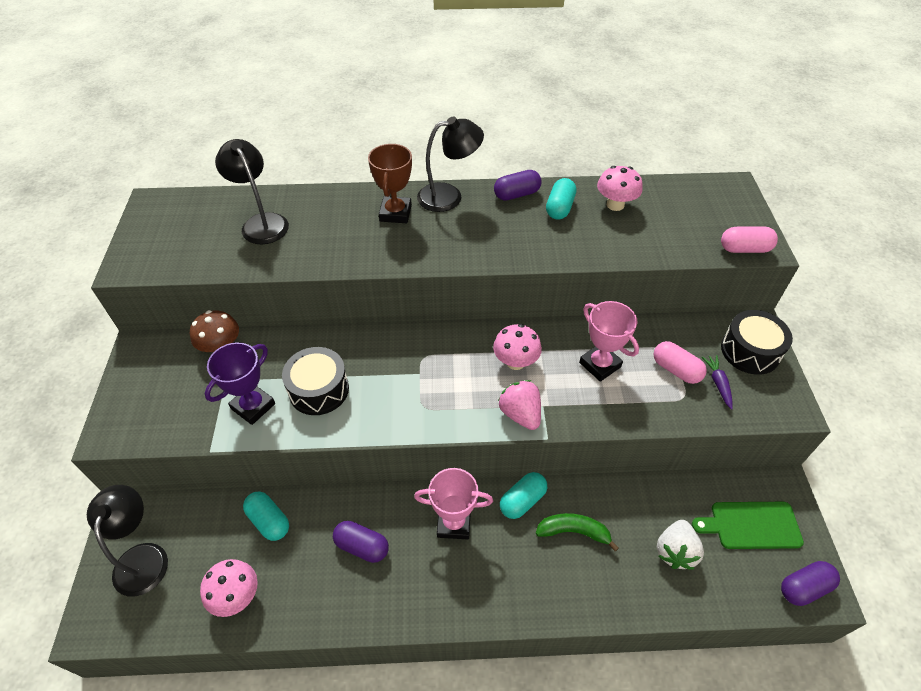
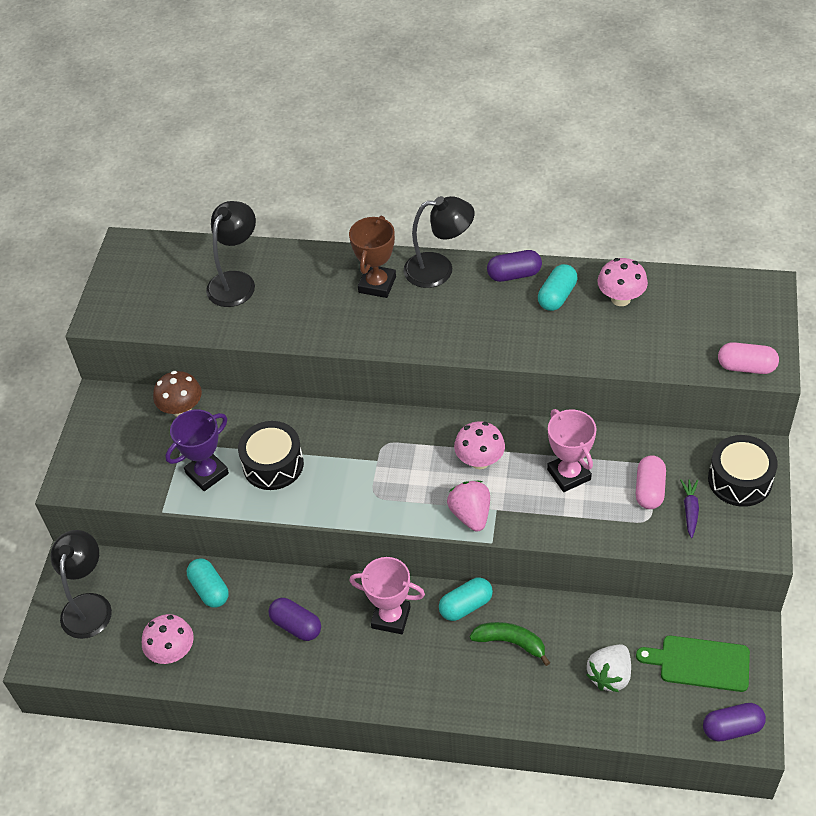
camera: 15 degrees right, 0 degrees up
(261, 222) = (236, 281): black lamp -> black lamp turned 45 degrees clockwise
(676, 370) = (649, 490): pink capsule -> pink capsule turned 45 degrees clockwise

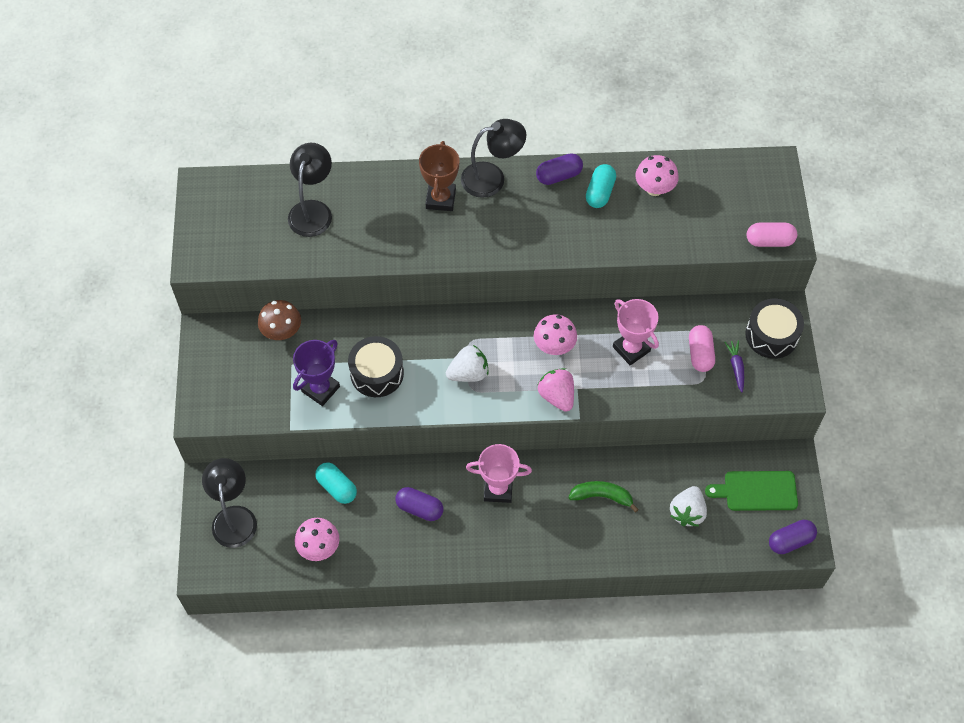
camera: 15 degrees left, 10 degrees up
(375, 477) = (468, 373): none -> white strawberry
(466, 606) = (558, 470): turquoise capsule -> none

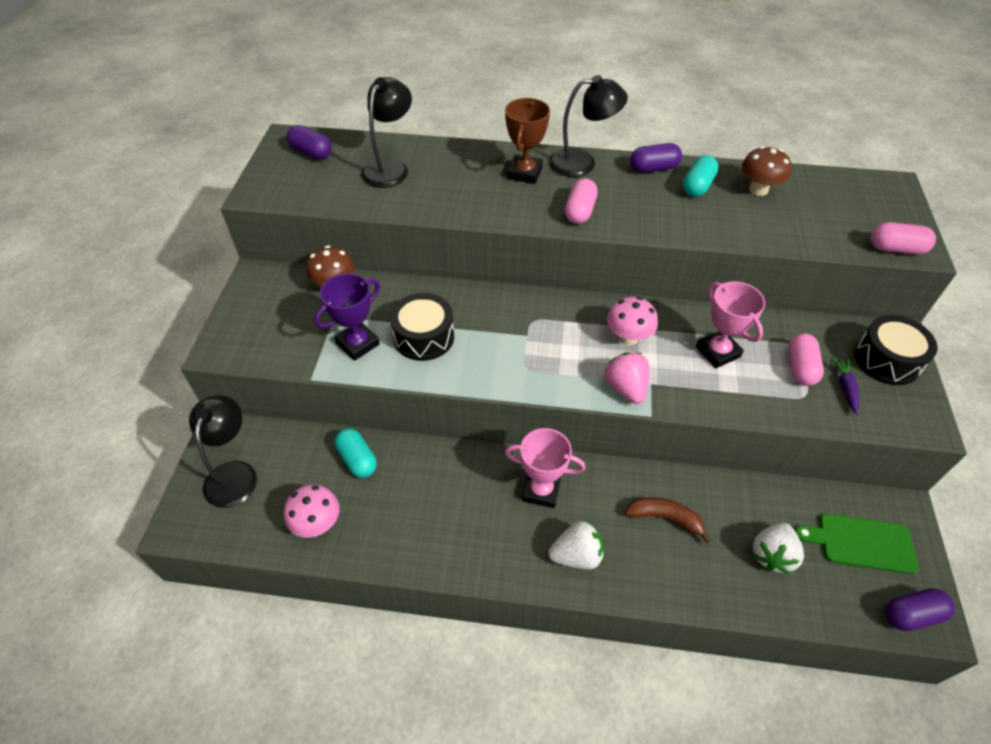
camera: 10 degrees right, 10 degrees down
(419, 508) = (445, 498): purple capsule -> purple capsule (311, 153)
(468, 373) = (526, 351): white strawberry -> white strawberry (576, 555)
(497, 238) = (579, 211): none -> pink capsule
(602, 496) = (665, 518): green banana -> brown banana
(654, 188) = (758, 190): pink mushroom -> brown mushroom

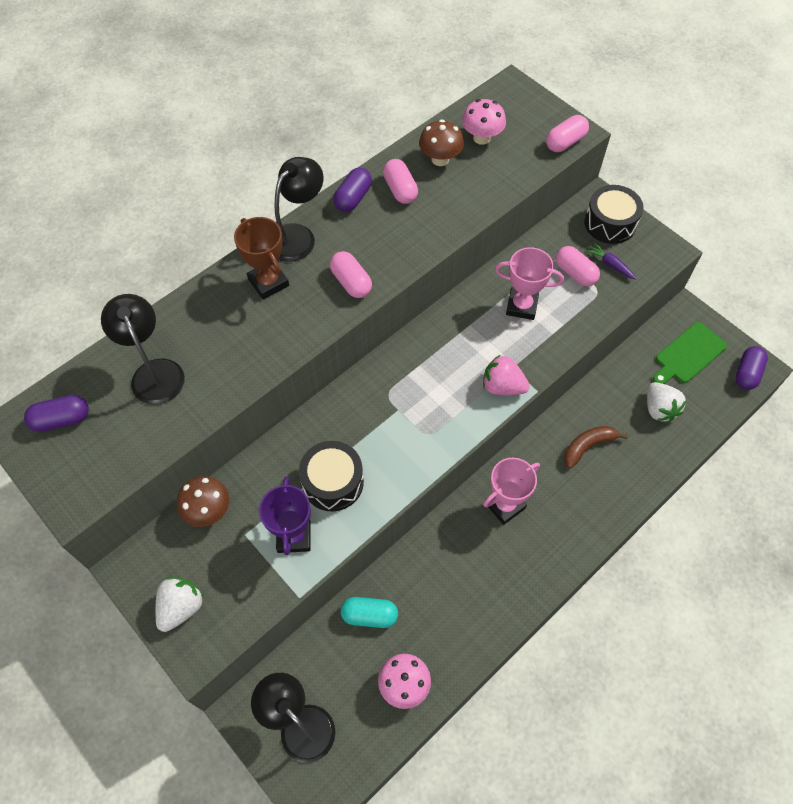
camera: 50 degrees left, 10 degrees up
(576, 555) = (571, 523): white strawberry -> white strawberry (181, 607)
(628, 337) = (460, 347): pink mushroom -> pink mushroom (481, 138)
(697, 186) = (400, 190): turquoise capsule -> pink capsule

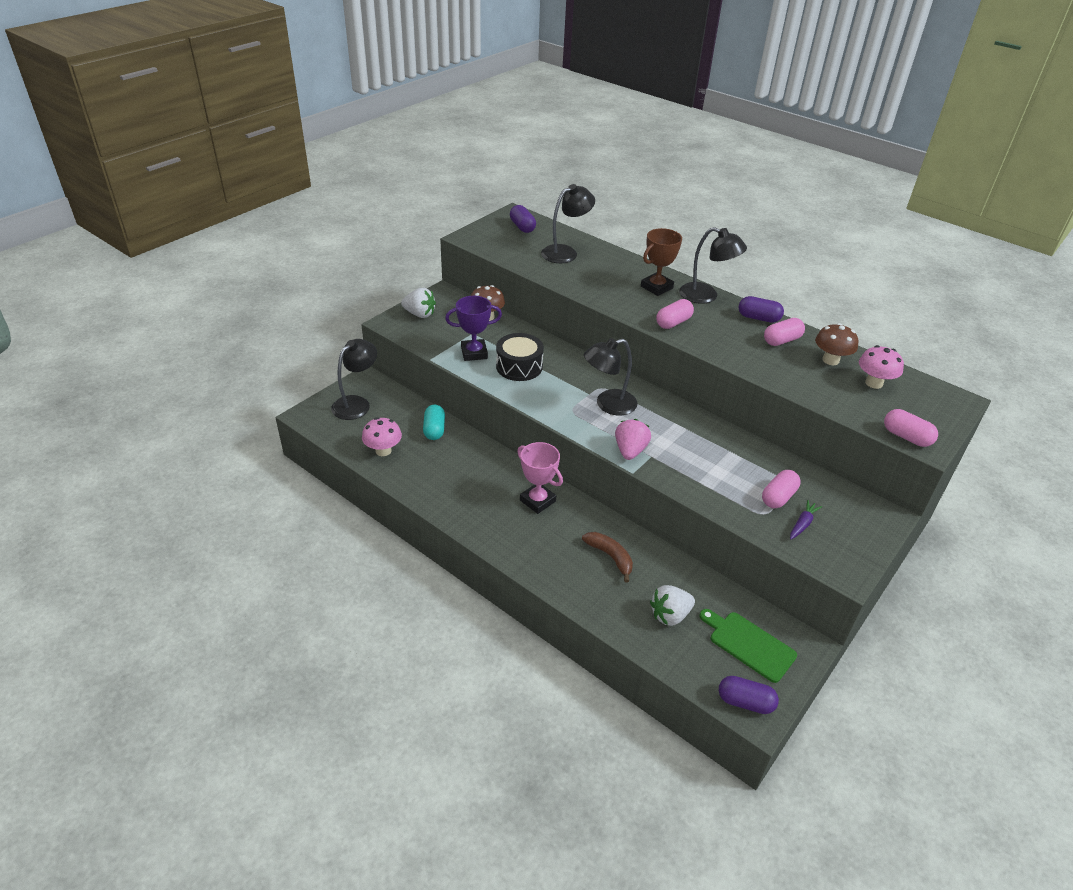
camera: 80 degrees right, 20 degrees down
(421, 393) = (608, 405): none -> black lamp
(521, 306) = (721, 461): pink trophy -> none
(610, 223) = (858, 524): black drum -> none

